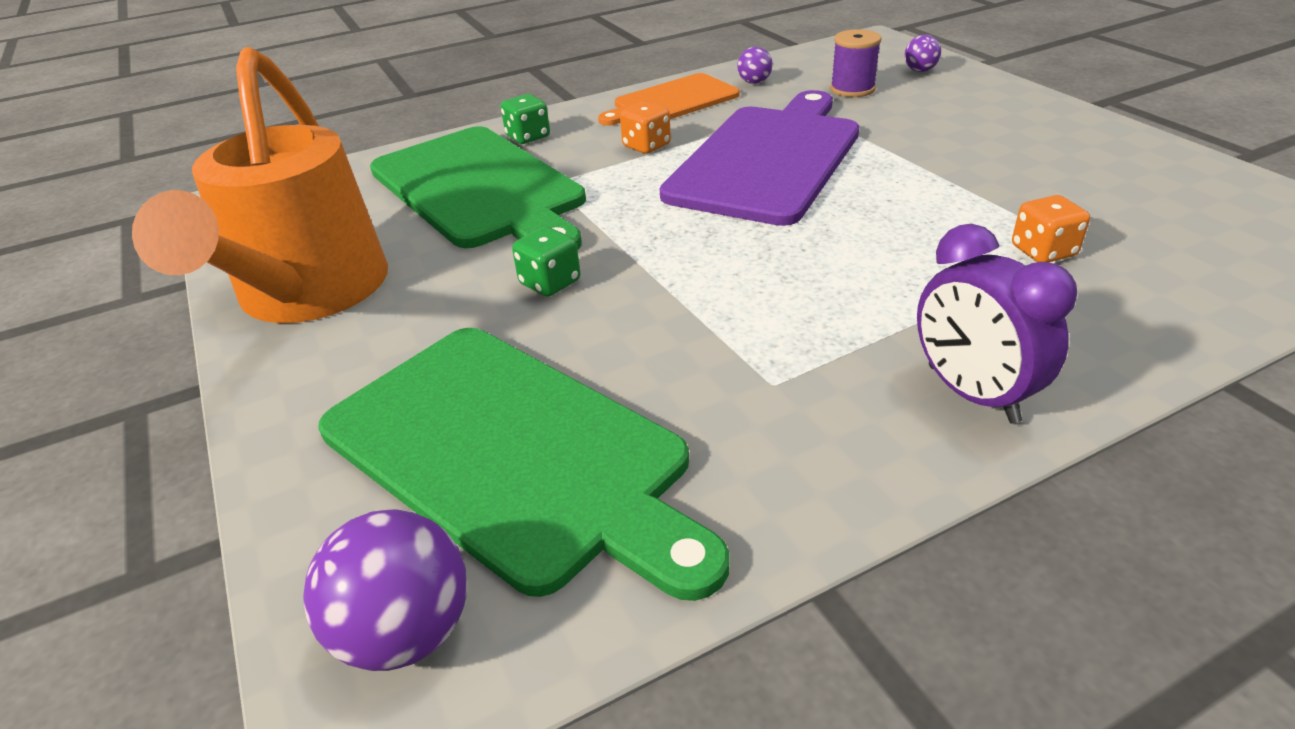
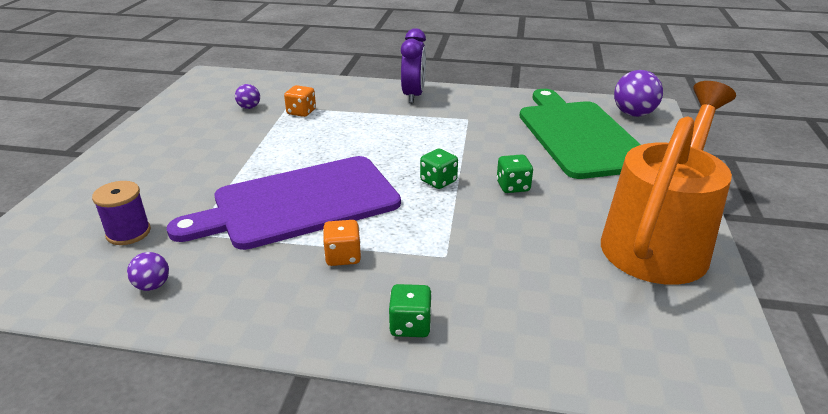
camera: 145 degrees left, 5 degrees down
(480, 189) = (500, 277): green cutting board -> none
(657, 245) = (438, 181): none -> green dice
(672, 101) = (245, 301): orange cutting board -> none
(920, 70) = (54, 224): purple ball -> purple ball (249, 107)

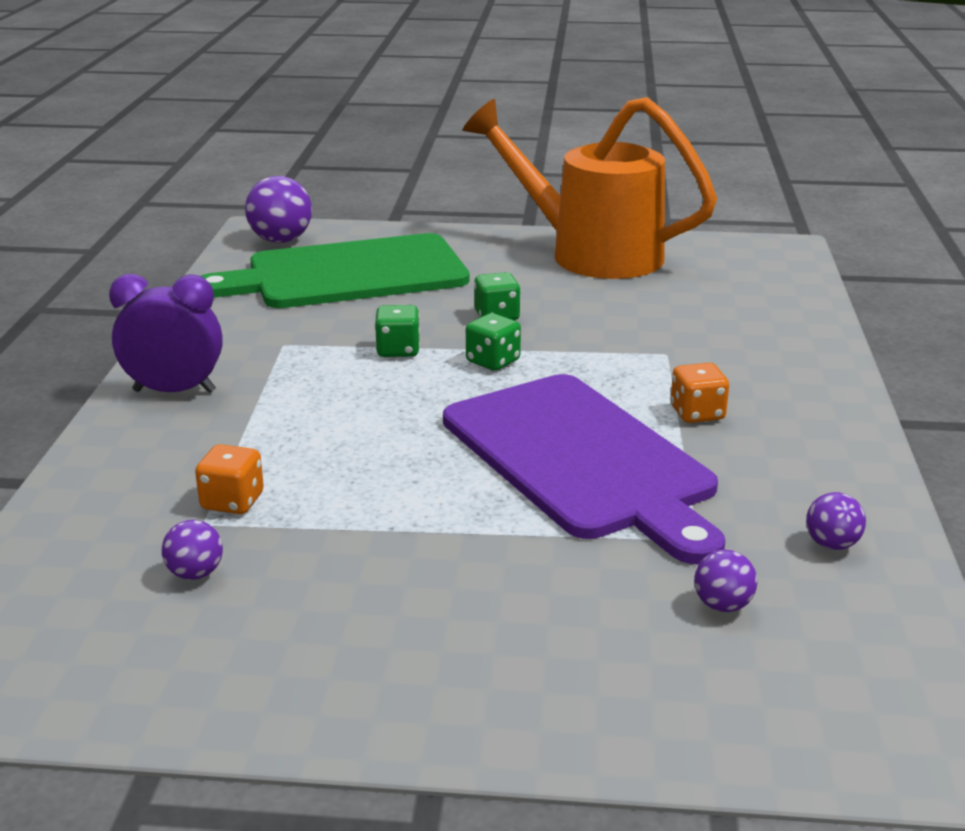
camera: 95 degrees left, 5 degrees down
(128, 233) = (722, 605): purple spool -> purple ball
(410, 325) = (795, 368): green dice -> green dice (398, 350)

